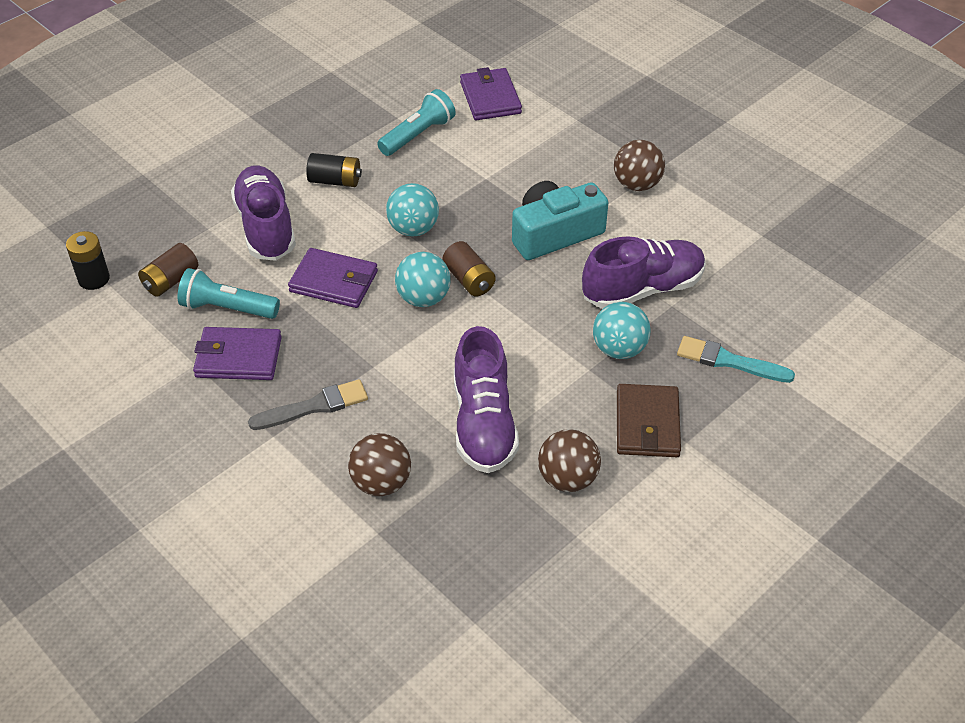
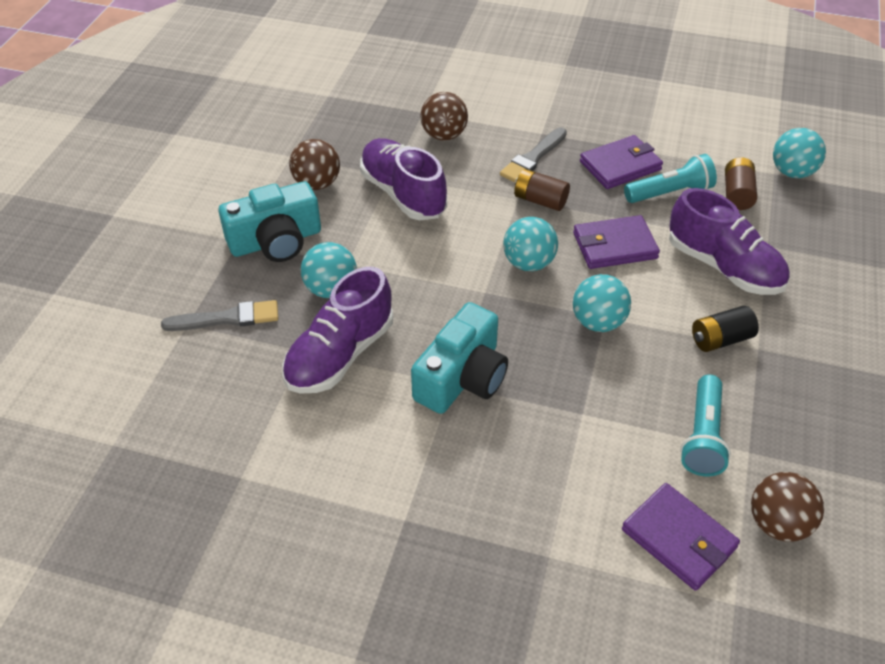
camera: 150 degrees right, 0 degrees up
(94, 279) = (792, 172): black battery -> turquoise ball
(469, 280) = (505, 295): brown battery -> brown battery (540, 200)
(637, 184) = (415, 483): brown ball -> brown ball (777, 523)
(647, 424) = (276, 241): brown wallet -> turquoise camera
(729, 361) = (227, 318): turquoise brush -> grey brush

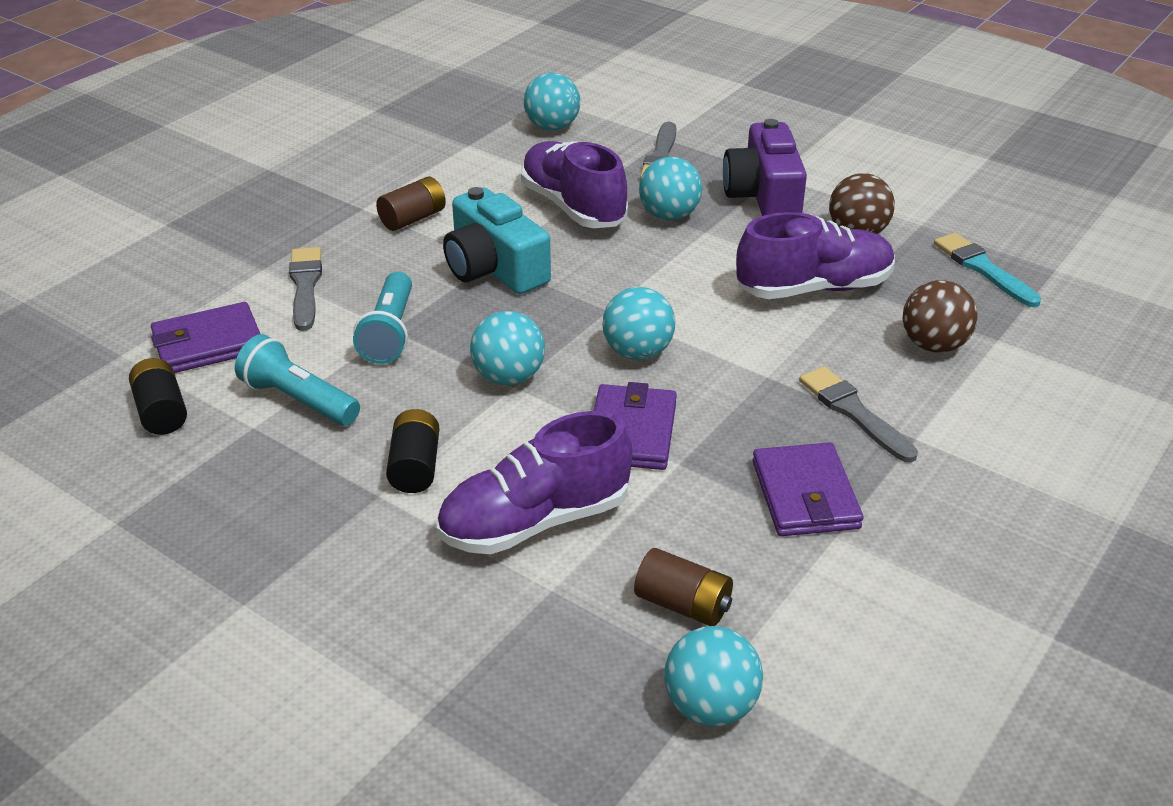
camera: 110 degrees right, 10 degrees down
(184, 417) = (552, 127): none -> turquoise ball
(276, 241) = (764, 195): turquoise camera -> purple camera
(341, 124) = (983, 269): none -> turquoise brush
(540, 200) = (755, 393): brown battery -> brown battery (413, 218)
(557, 505) = (305, 286): none -> grey brush
(670, 193) = (719, 526): turquoise flashlight -> turquoise flashlight (390, 333)
(777, 523) = (161, 412): brown ball -> black battery

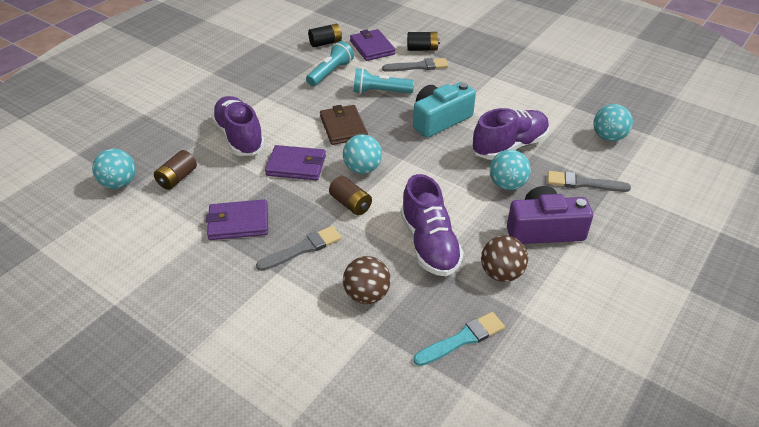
camera: 90 degrees right, 5 degrees up
(413, 218) = (485, 92): brown battery -> brown battery (350, 204)
(415, 467) = (281, 104): black battery -> black battery (422, 49)
(509, 377) = (343, 127): turquoise ball -> brown wallet

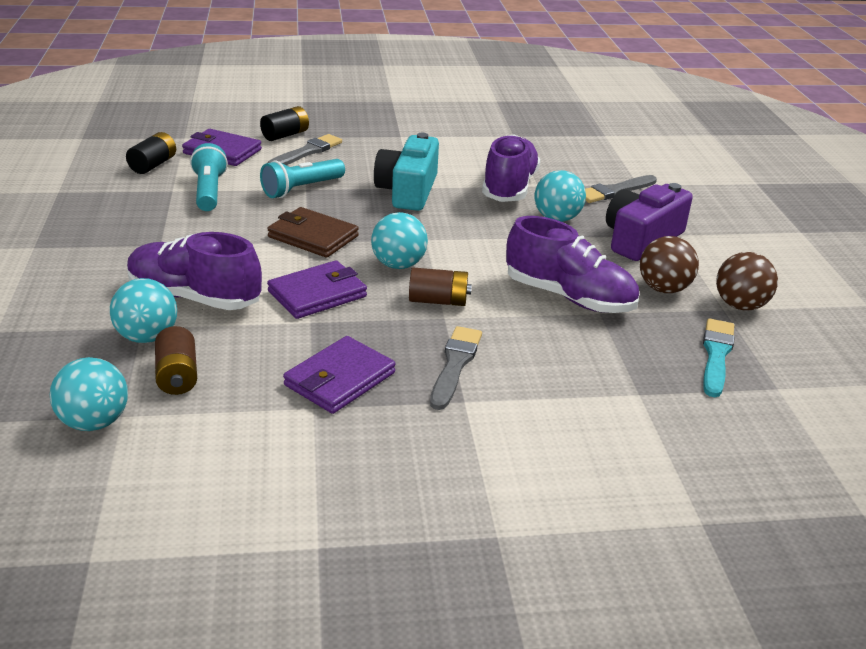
camera: 45 degrees left, 10 degrees down
(367, 295) = (584, 368): brown ball -> brown ball (740, 305)
(608, 137) = (578, 149): turquoise ball -> turquoise ball (147, 337)

